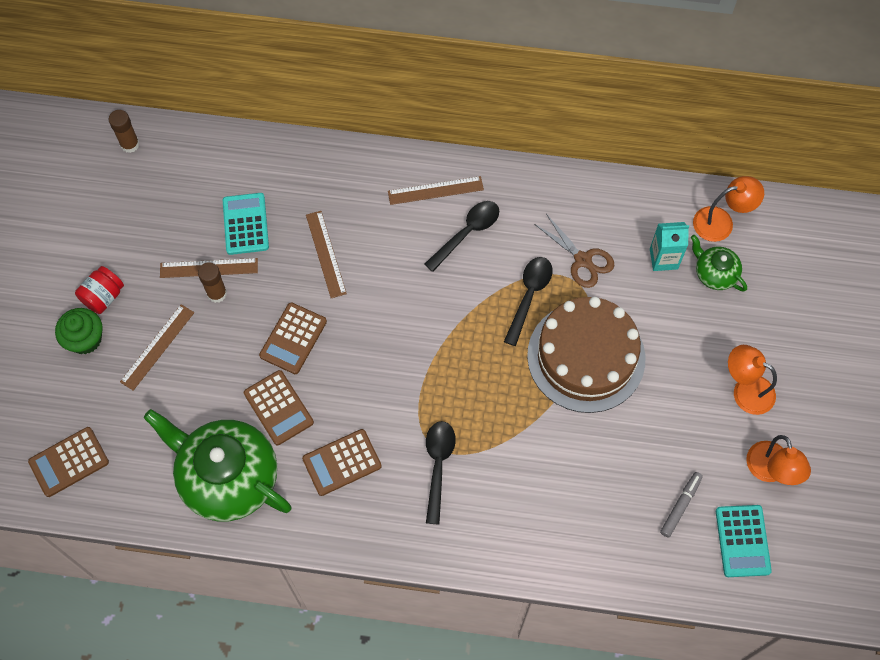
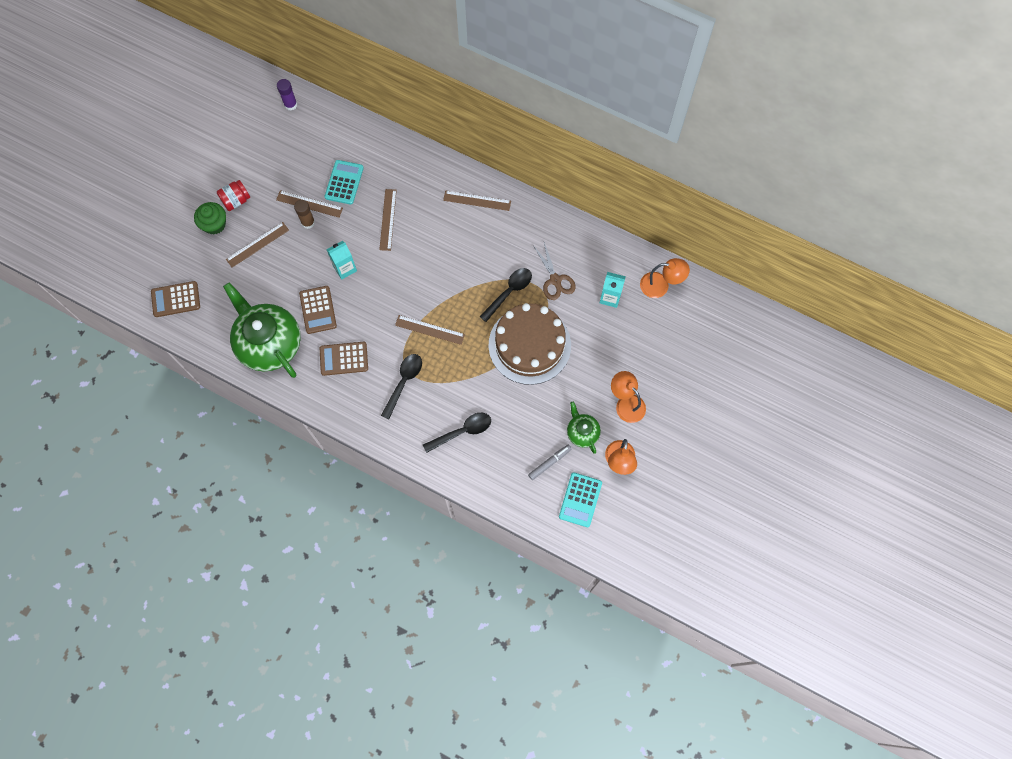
camera: 20 degrees right, 5 degrees up
(130, 144) = (290, 104): brown glue stick -> purple glue stick
(293, 338) = (345, 268): brown calculator -> turquoise carton
(444, 382) = (430, 330): none -> brown ruler
(467, 233) = (486, 236): black spoon -> black spoon (462, 431)
(714, 273) = (640, 319): green teapot -> green teapot (582, 432)

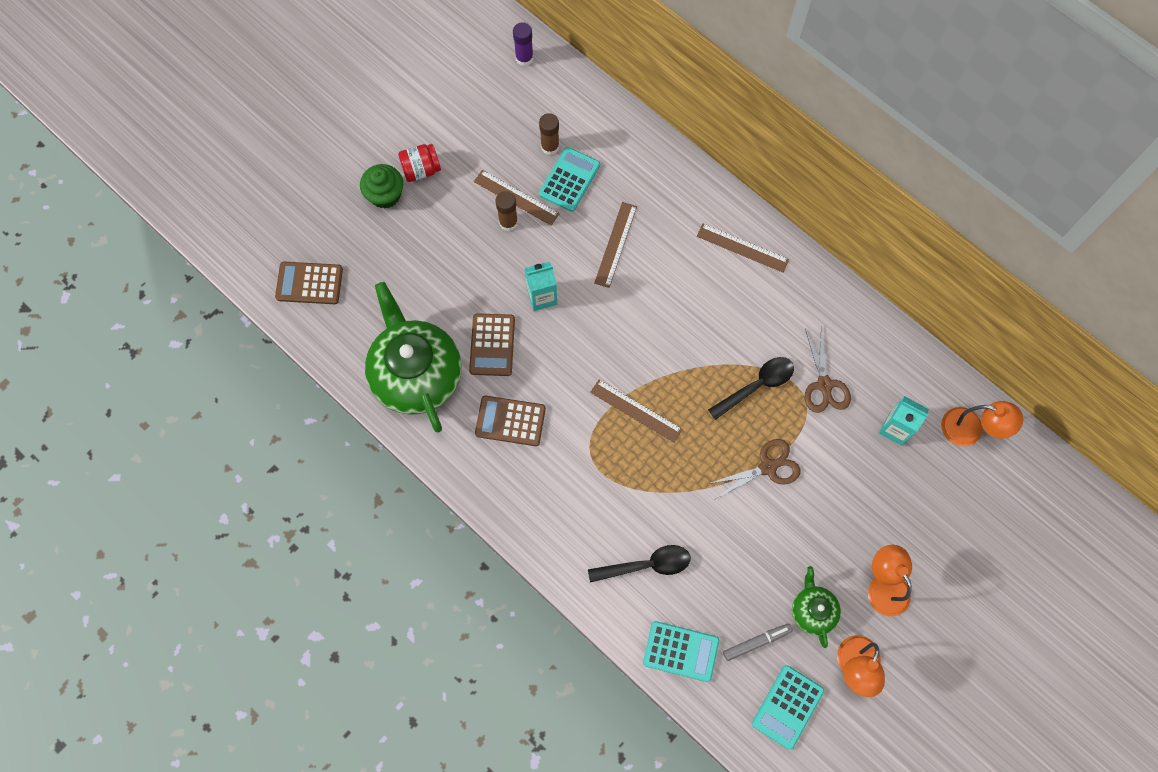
camera: 15 degrees right, 0 degrees up
(257, 244) = (434, 236): brown ruler -> none
(324, 162) = (550, 146): none -> brown glue stick
(404, 382) = (583, 474): black spoon -> none
(499, 482) = (681, 651): none -> turquoise calculator
(529, 345) = (767, 467): brown cake -> brown scissors

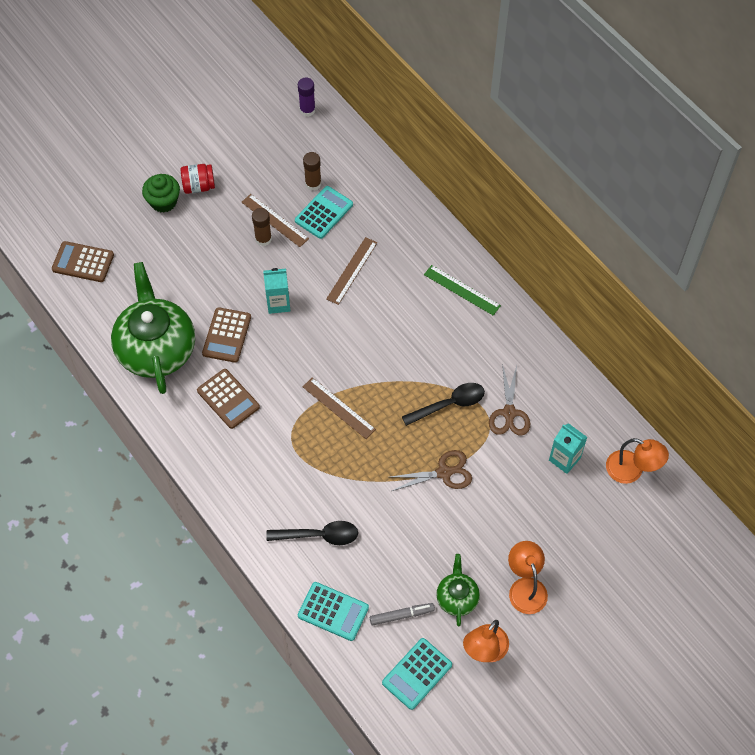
camera: 10 degrees right, 10 degrees down
(510, 421) = (228, 399): brown calculator -> brown calculator turned 150 degrees counterclockwise
(742, 248) = (462, 290): brown ruler -> green ruler

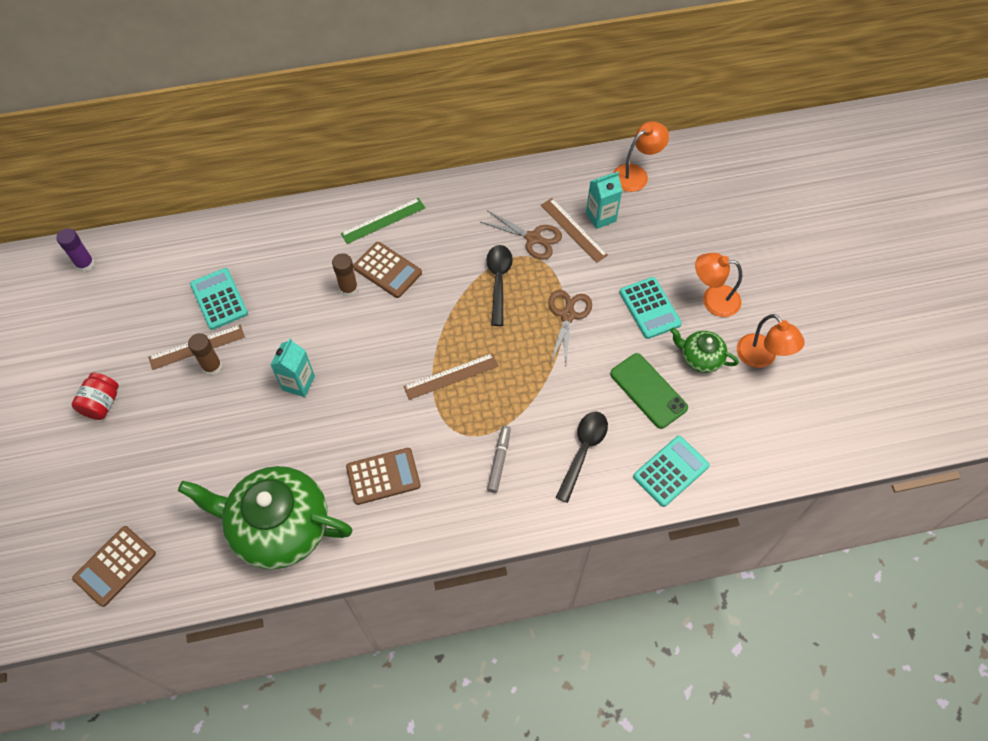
camera: 65 degrees left, 0 degrees up
(163, 201) = (95, 447): green cupcake -> none
(226, 335) = (306, 448): brown calculator -> brown calculator (387, 270)
(313, 184) = (178, 295): brown glue stick -> brown glue stick (348, 288)
(352, 270) = (303, 302): brown ruler -> brown ruler (573, 230)
(401, 566) = (648, 391): none -> green phone
(402, 615) = (699, 411): grey marker -> grey marker (499, 461)
(417, 673) = (764, 423): turquoise calculator -> turquoise calculator (649, 308)

